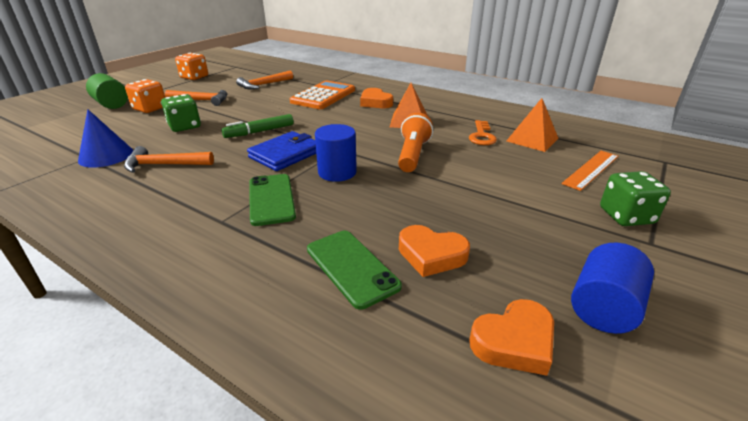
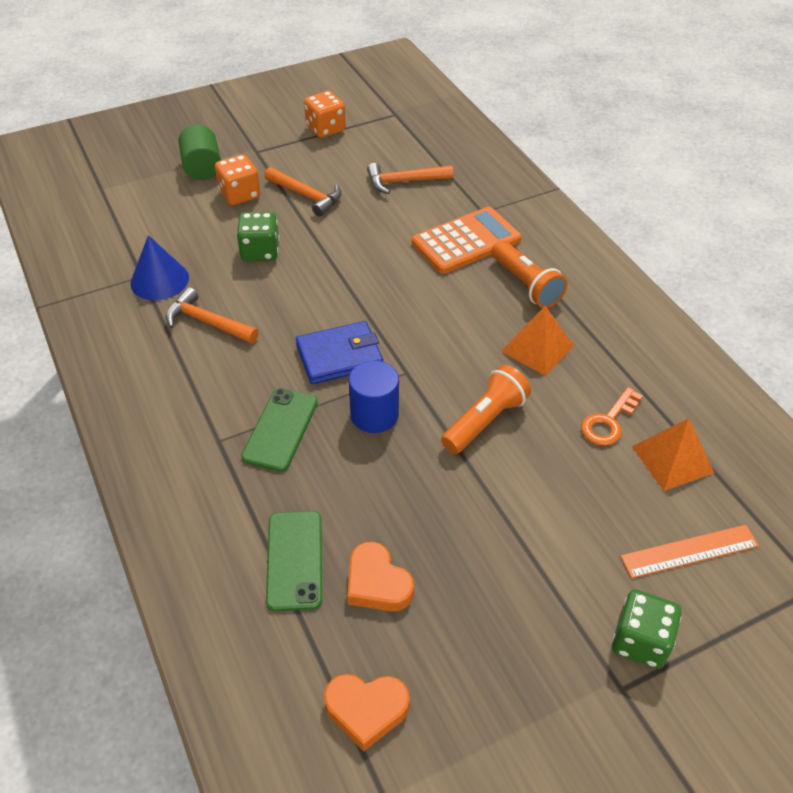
camera: 30 degrees right, 15 degrees up
(259, 132) = (336, 297): green marker -> none
(375, 102) = (526, 285): orange heart -> orange flashlight
(603, 307) = (479, 725): blue cylinder -> none

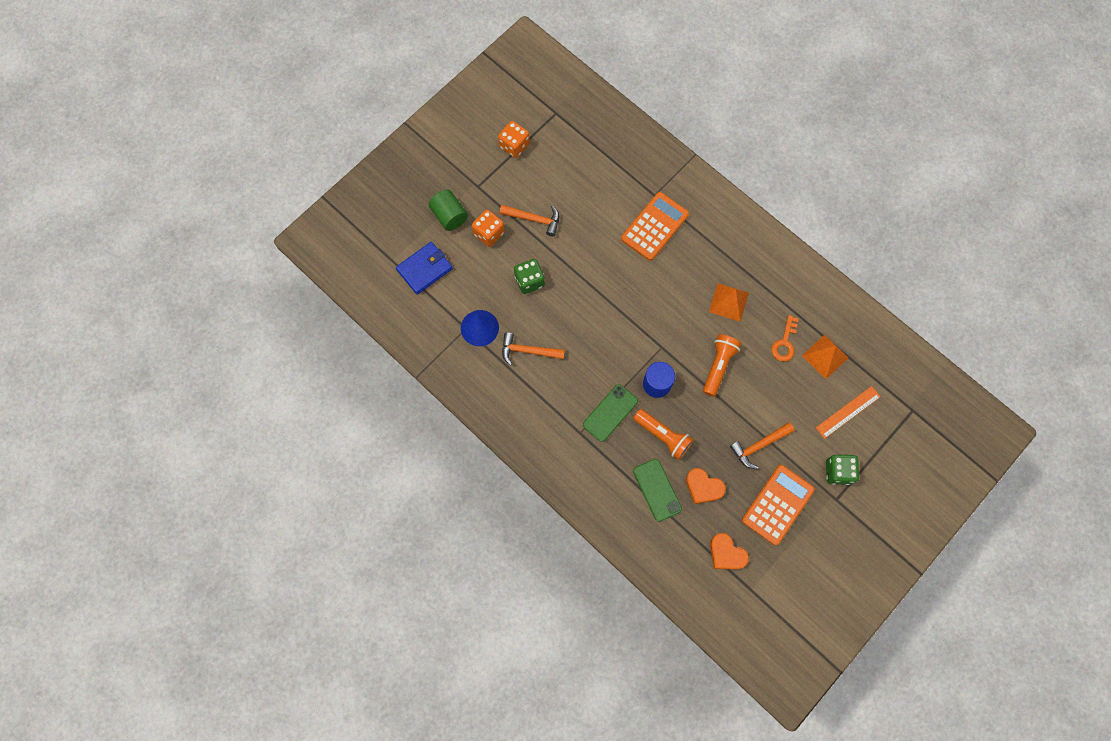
camera: 20 degrees left, 25 degrees up
(280, 429) = (610, 413): green phone -> green phone turned 45 degrees clockwise
(339, 356) = (618, 349): blue wallet -> blue wallet (424, 269)
(366, 710) = (726, 553): orange heart -> orange heart turned 60 degrees clockwise
(404, 181) = (592, 183): orange hammer -> orange hammer (759, 446)
(502, 658) = (777, 505): none -> orange calculator
(526, 285) = (705, 252): orange flashlight -> orange flashlight (663, 436)

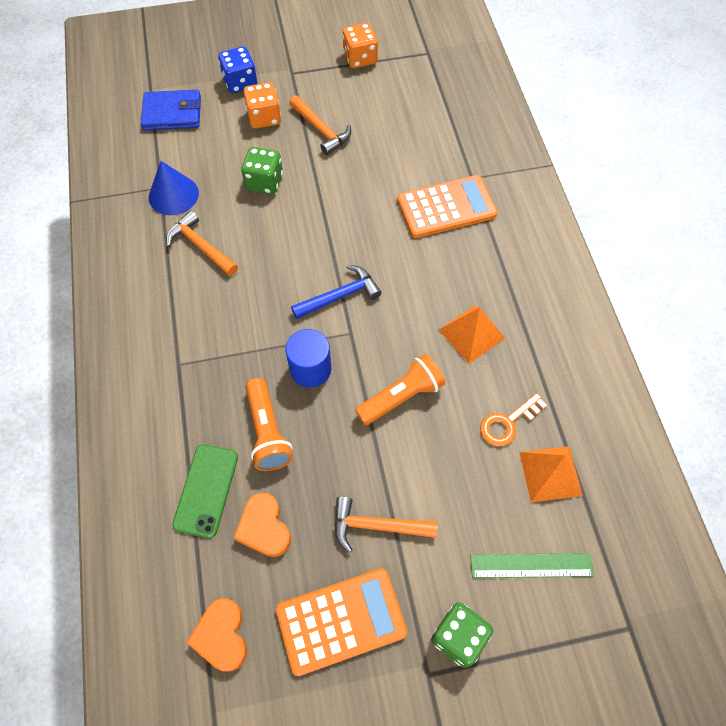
camera: 35 degrees right, 10 degrees down
(449, 216) = (240, 82): green cylinder -> blue dice
(610, 413) = (230, 365): green phone -> none
(637, 328) = (340, 296): none -> blue hammer
(848, 412) = (531, 565): orange ruler -> green ruler

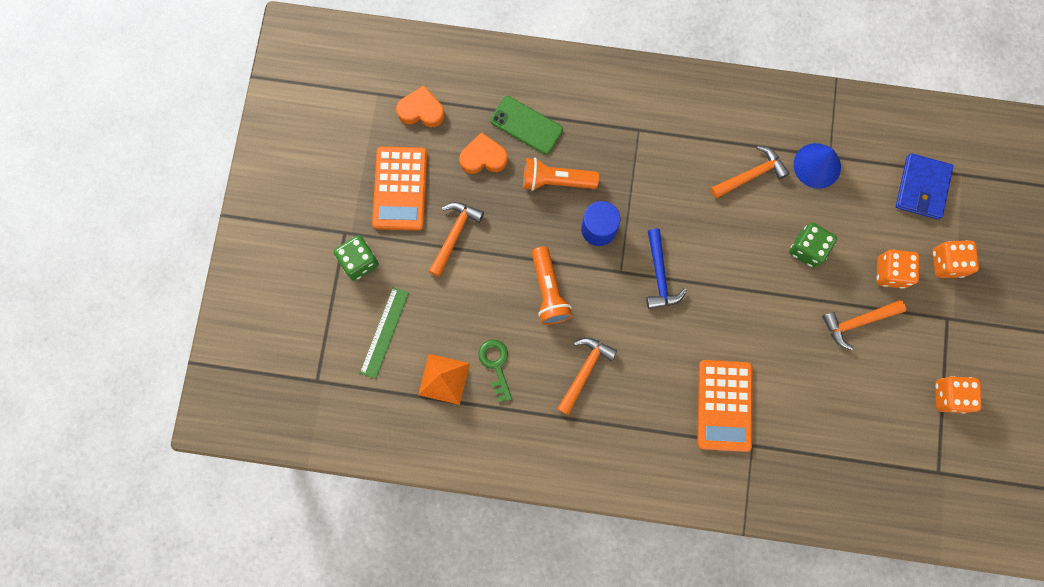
camera: 110 degrees right, 15 degrees up
(240, 82) = (947, 263): blue dice -> orange dice
(471, 334) = (584, 371): orange pyramid -> orange hammer
(508, 423) = (496, 365): orange key -> green key

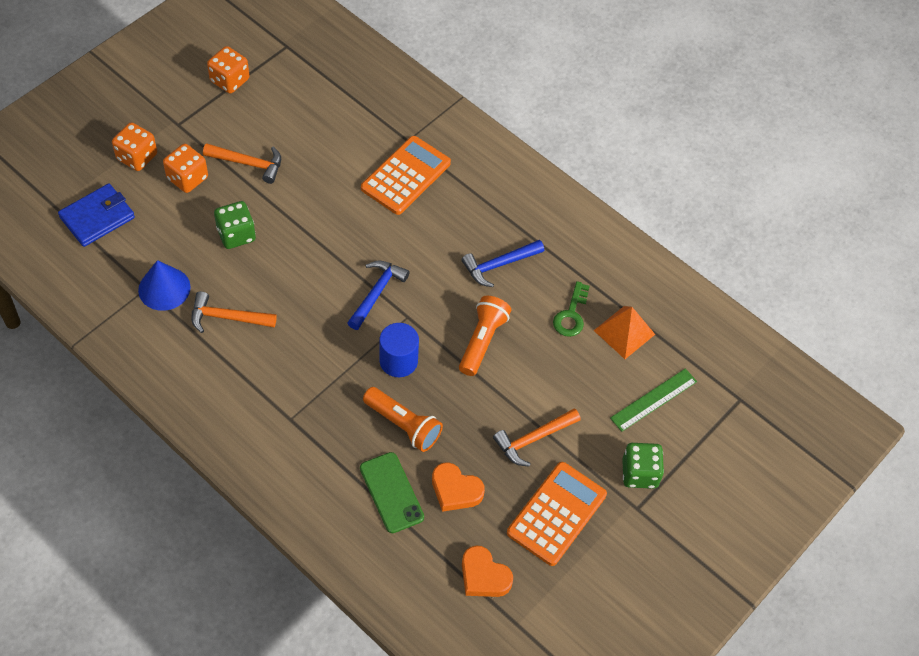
camera: 150 degrees left, 20 degrees down
(584, 371) = (499, 265): orange hammer -> blue hammer

